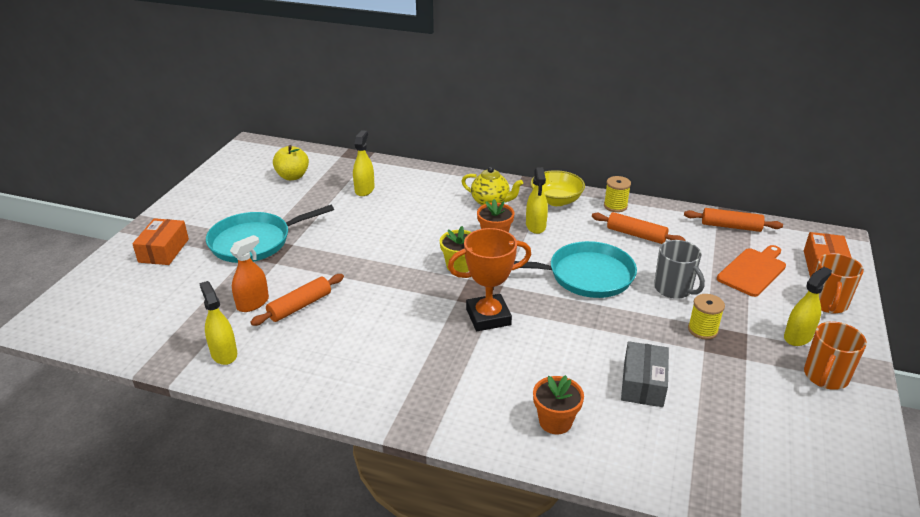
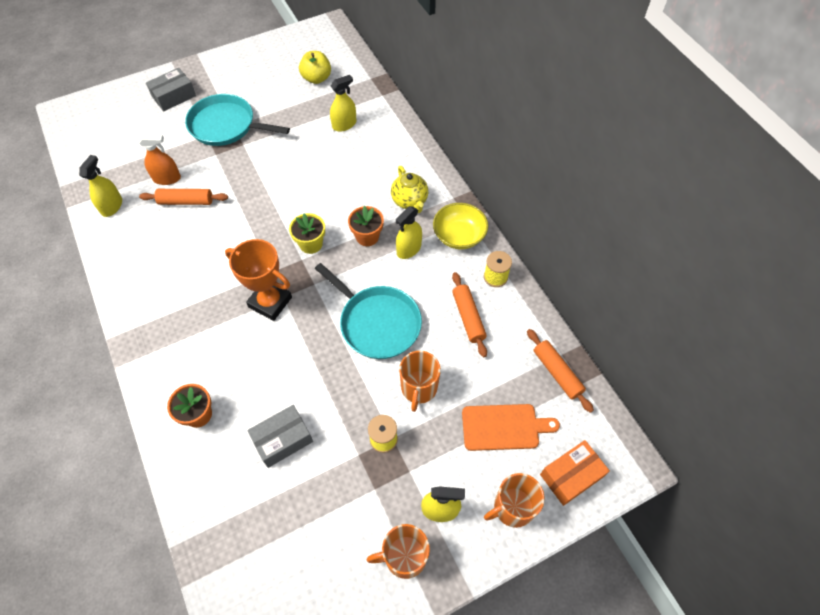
camera: 45 degrees right, 25 degrees up
(164, 250) = (174, 96): orange box -> grey box
(673, 289) = (419, 388): grey mug -> orange mug

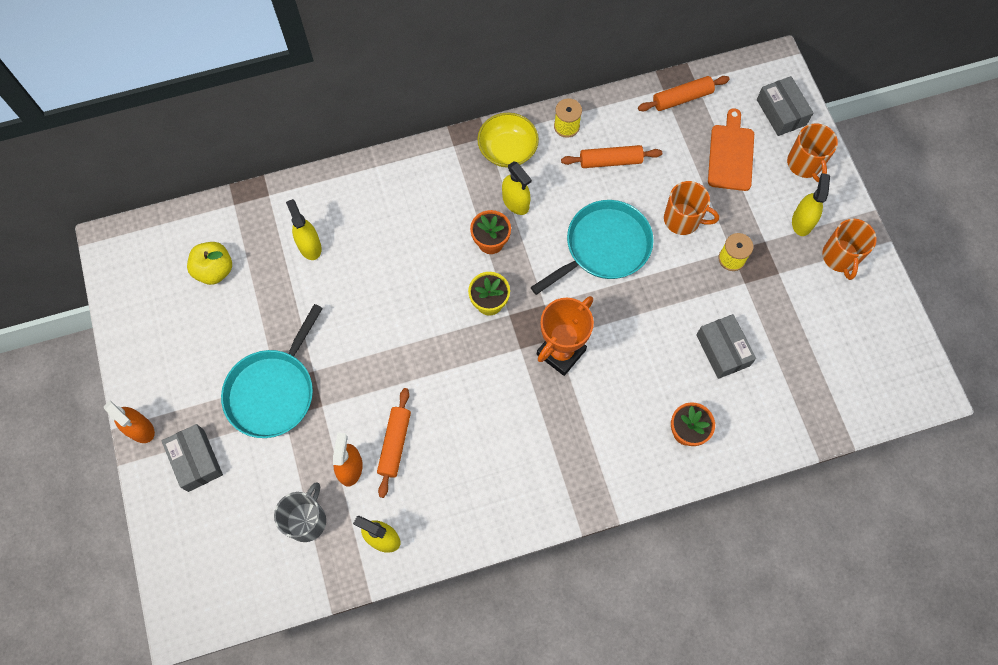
camera: 80 degrees left, 10 degrees up
(128, 161) = (307, 520): none -> grey mug
(196, 65) = (140, 429): none -> orange spray bottle
(410, 201) = (449, 191): yellow teapot -> none
(571, 476) = (781, 112): orange box -> grey box

